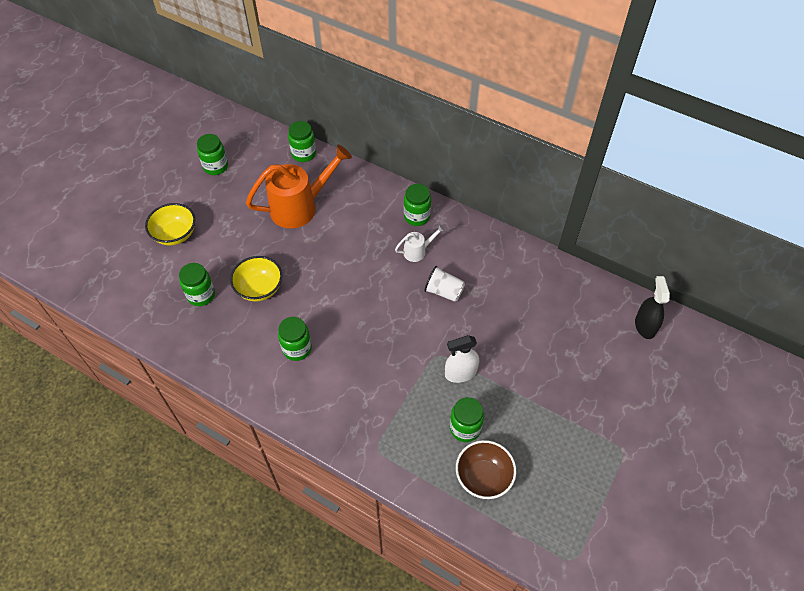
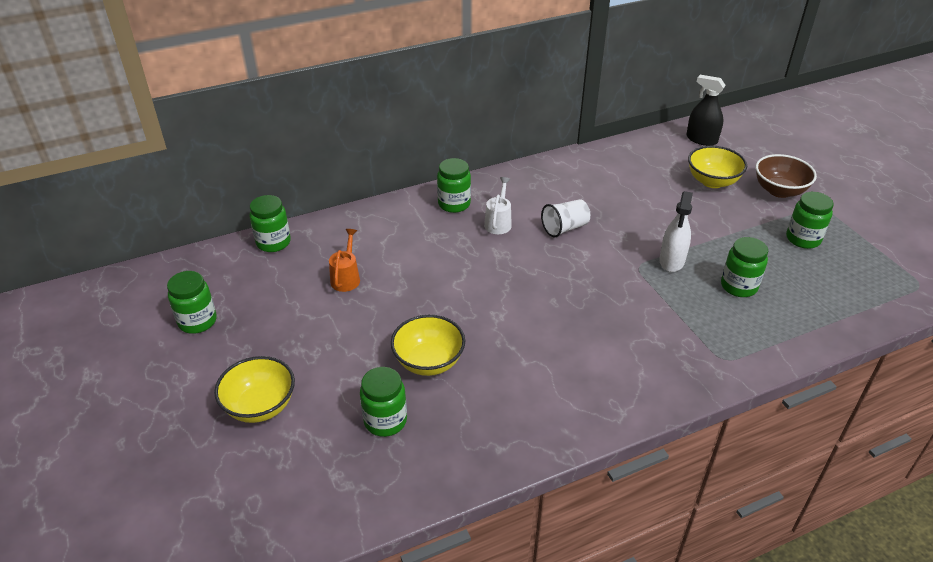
camera: 55 degrees left, 15 degrees down
(297, 349) = (544, 366): green jar -> green jar (803, 239)
(300, 207) = (346, 278): orange watering can -> orange watering can, size x0.46
(483, 477) = (802, 299): brown bowl -> brown bowl (779, 190)
(588, 358) = (712, 181): none -> yellow bowl

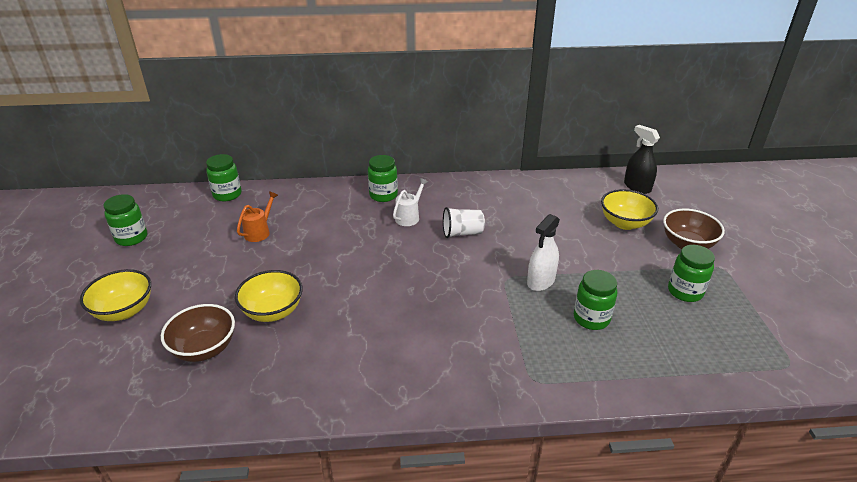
camera: 20 degrees right, 5 degrees down
(385, 421) = (204, 349): green jar -> brown bowl

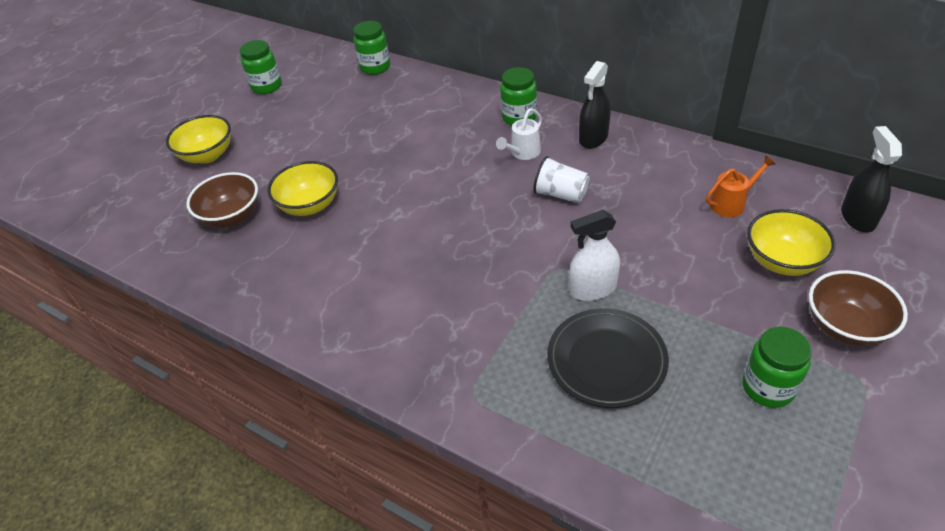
camera: 40 degrees right, 10 degrees up
(259, 232) = (368, 118): orange watering can -> orange watering can (732, 203)
(409, 217) = (522, 153): white watering can -> white watering can turned 150 degrees clockwise
(448, 192) = (593, 138): none -> black spray bottle
(591, 318) = (606, 360): green jar -> black plate

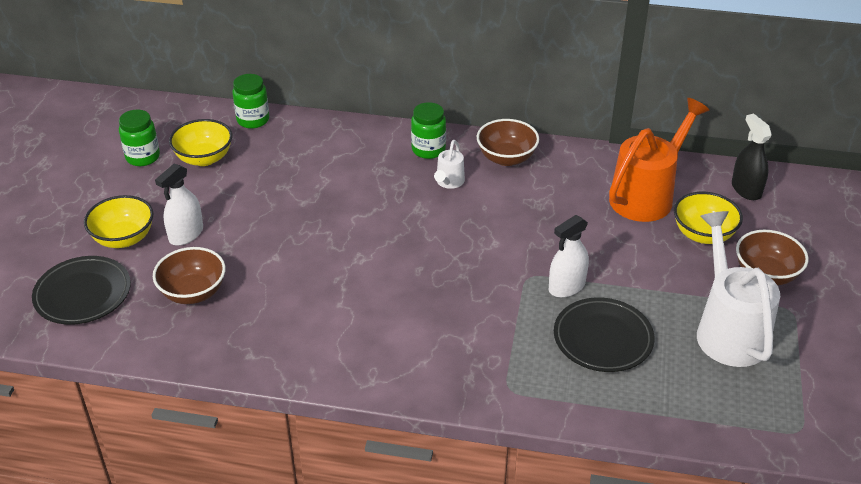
camera: 25 degrees left, 5 degrees down
(145, 199) = (83, 294): none -> black plate
(259, 161) = (186, 234): none -> white spray bottle
(310, 205) = (268, 267): yellow bowl -> yellow bowl (204, 158)
(561, 194) = (502, 213): white cup -> none
(593, 138) = (506, 158): black spray bottle -> brown bowl
(732, 203) = (647, 195): orange watering can -> orange watering can, size x2.15
(768, 387) = (728, 330): green jar -> white watering can

